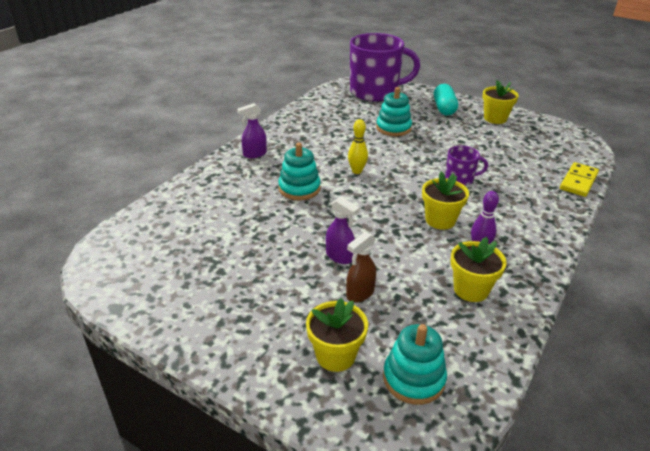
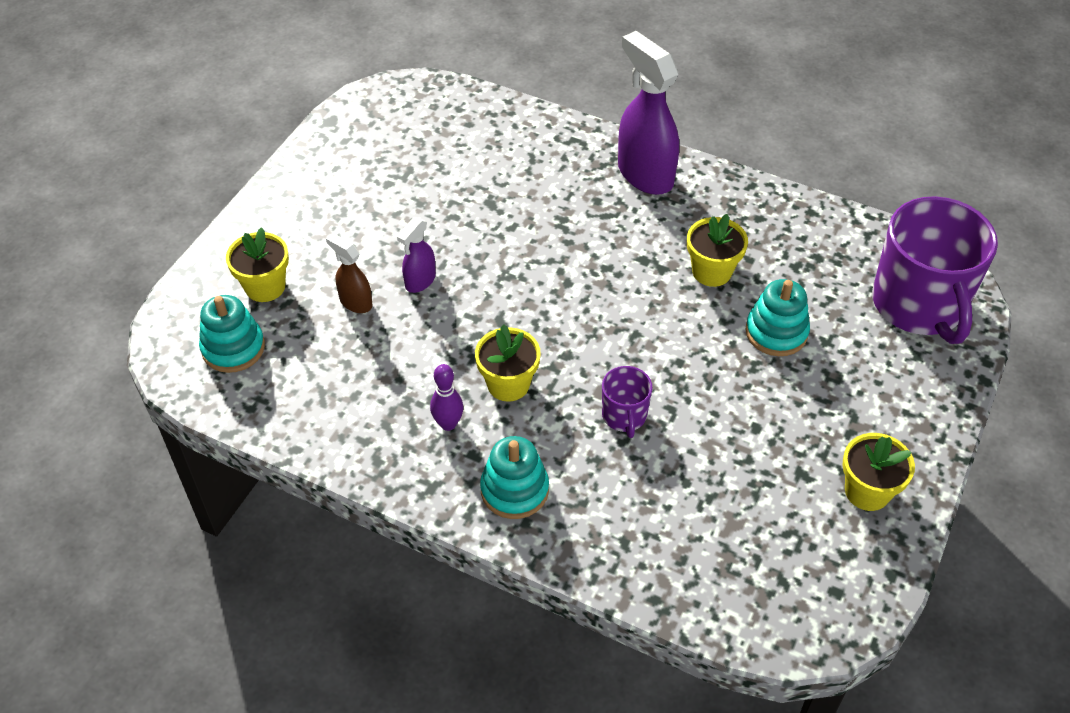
camera: 85 degrees right, 15 degrees up
(254, 154) = (644, 174): purple spray bottle -> purple spray bottle, size x1.96
(299, 188) = (563, 230): turquoise stacking toy -> turquoise stacking toy (514, 490)
(357, 171) = (622, 289): yellow bowling pin -> none
(444, 108) = (884, 410): turquoise capsule -> none
(471, 289) = (366, 407): yellow flower pot -> yellow flower pot (711, 271)
(578, 181) = (650, 588): yellow domino -> none

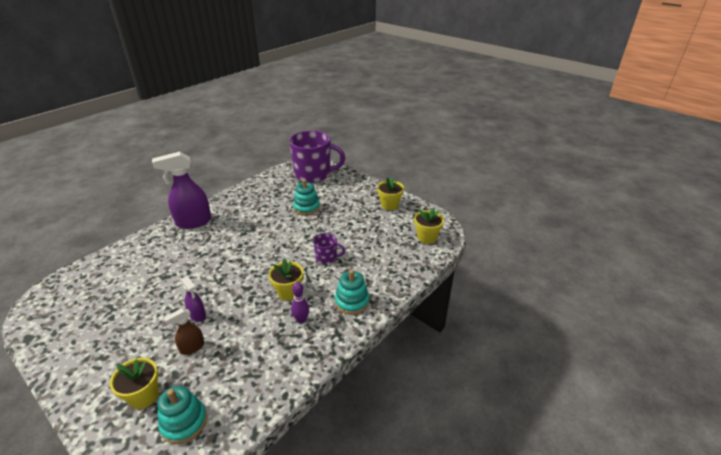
camera: 75 degrees left, 15 degrees down
(711, 271) = (264, 216): yellow flower pot -> yellow flower pot (427, 237)

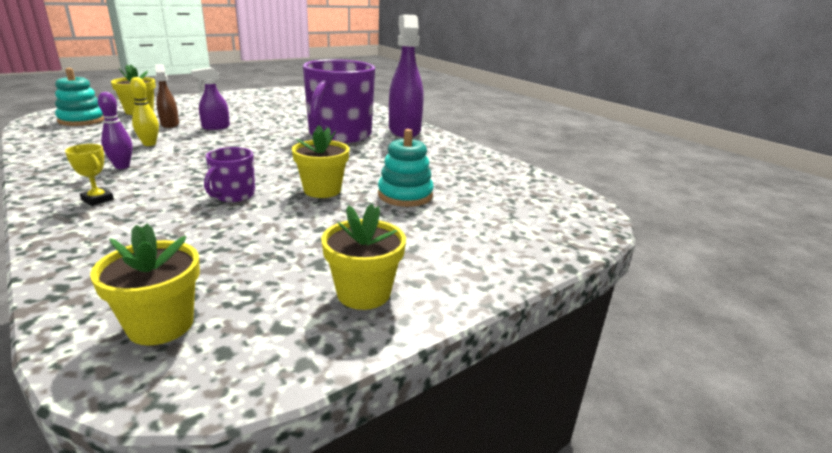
camera: 100 degrees right, 10 degrees down
(251, 331) = (149, 144): none -> yellow bowling pin
(288, 292) = (188, 165): yellow flower pot -> yellow flower pot (322, 190)
(313, 174) = (544, 215): purple mug -> purple mug (339, 135)
(352, 302) = (97, 200): turquoise stacking toy -> yellow trophy

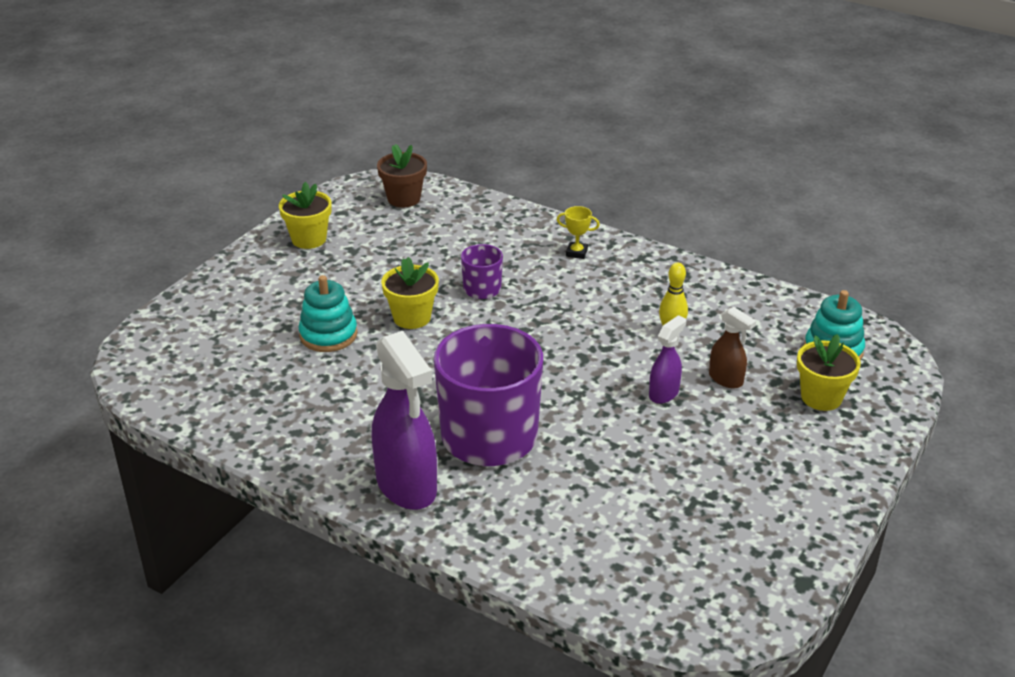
camera: 160 degrees right, 10 degrees up
(122, 166) = (630, 291): purple bowling pin -> none
(161, 325) = (404, 198): yellow flower pot -> brown flower pot

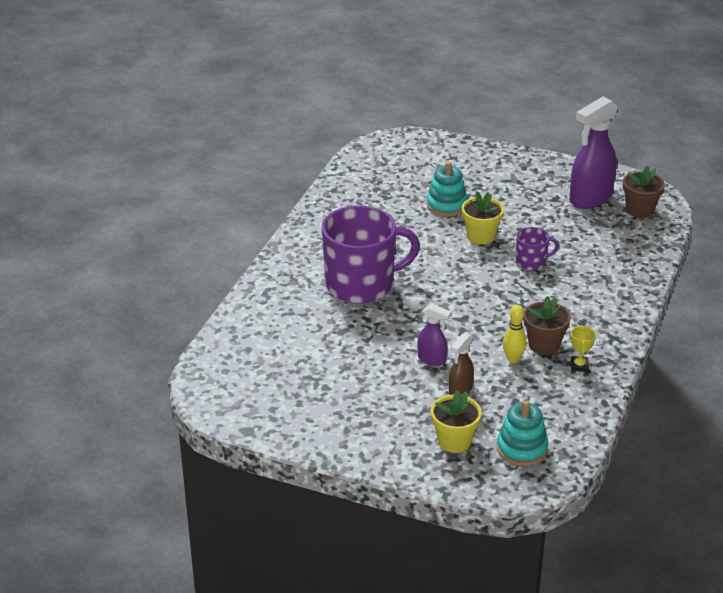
camera: 80 degrees right, 0 degrees up
(309, 239) = (560, 178): yellow flower pot -> none
(407, 486) = (302, 259): purple spray bottle -> purple spray bottle (590, 199)
(576, 253) = (604, 303): yellow trophy -> yellow trophy (579, 366)
(647, 305) = (544, 345): none -> brown flower pot

